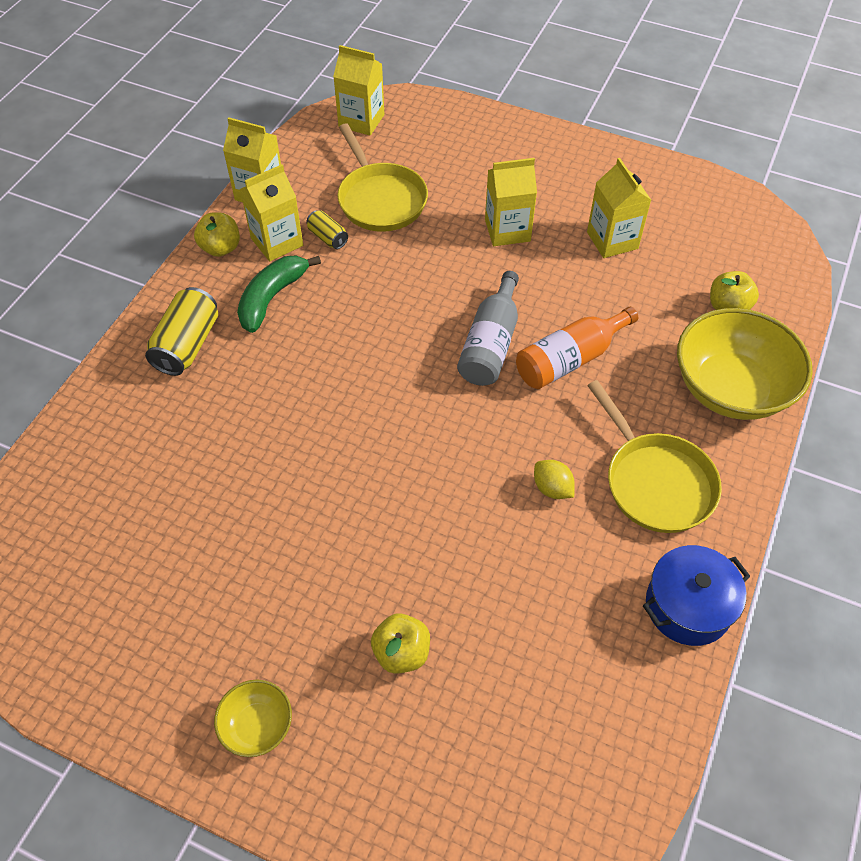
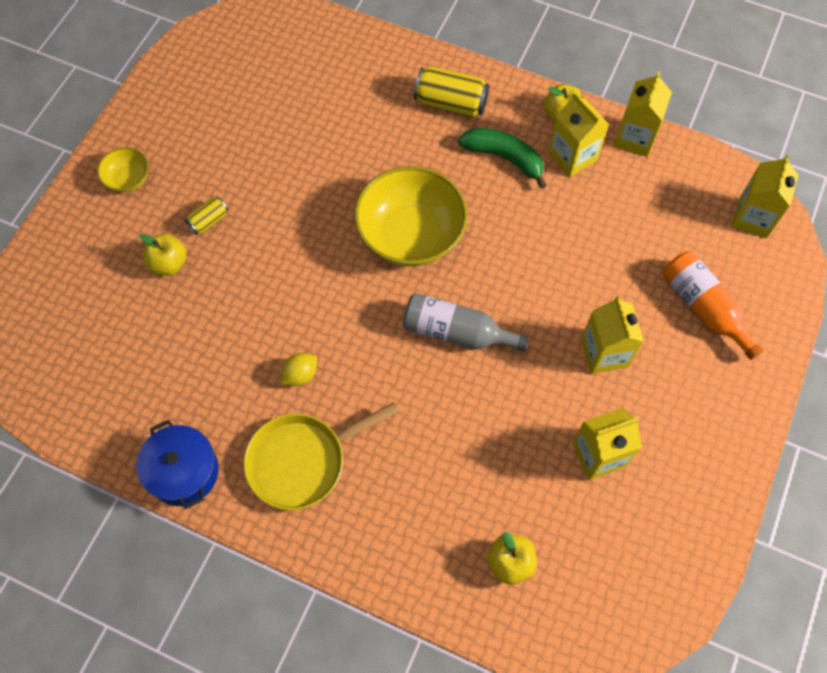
camera: 90 degrees right, 10 degrees up
(328, 237) = (581, 196): yellow can -> yellow can (208, 221)
(380, 199) = (637, 238): yellow pan -> none
(570, 359) = (439, 400): orange bottle -> orange bottle (703, 308)
(730, 388) = (404, 546): yellow bowl -> yellow bowl (410, 235)

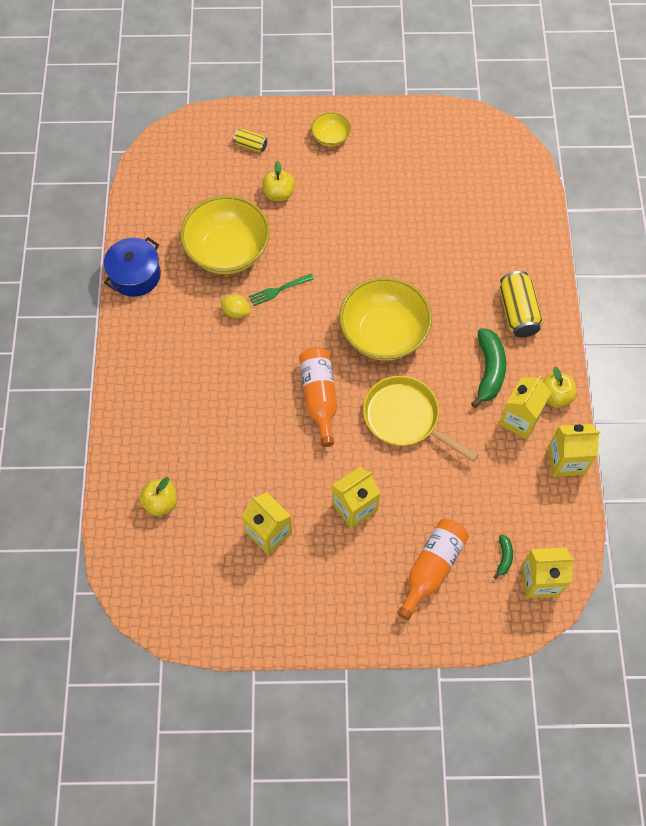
camera: 65 degrees right, 0 degrees up
(208, 221) = (325, 201): yellow can -> yellow can (251, 145)
(212, 351) = (227, 251): none -> yellow bowl
(297, 317) = (279, 290): none -> green fork
(303, 461) = (175, 341): yellow pan -> yellow pan (405, 418)
(456, 332) = (319, 397): grey bottle -> orange bottle
(717, 238) = (504, 557): none -> green banana

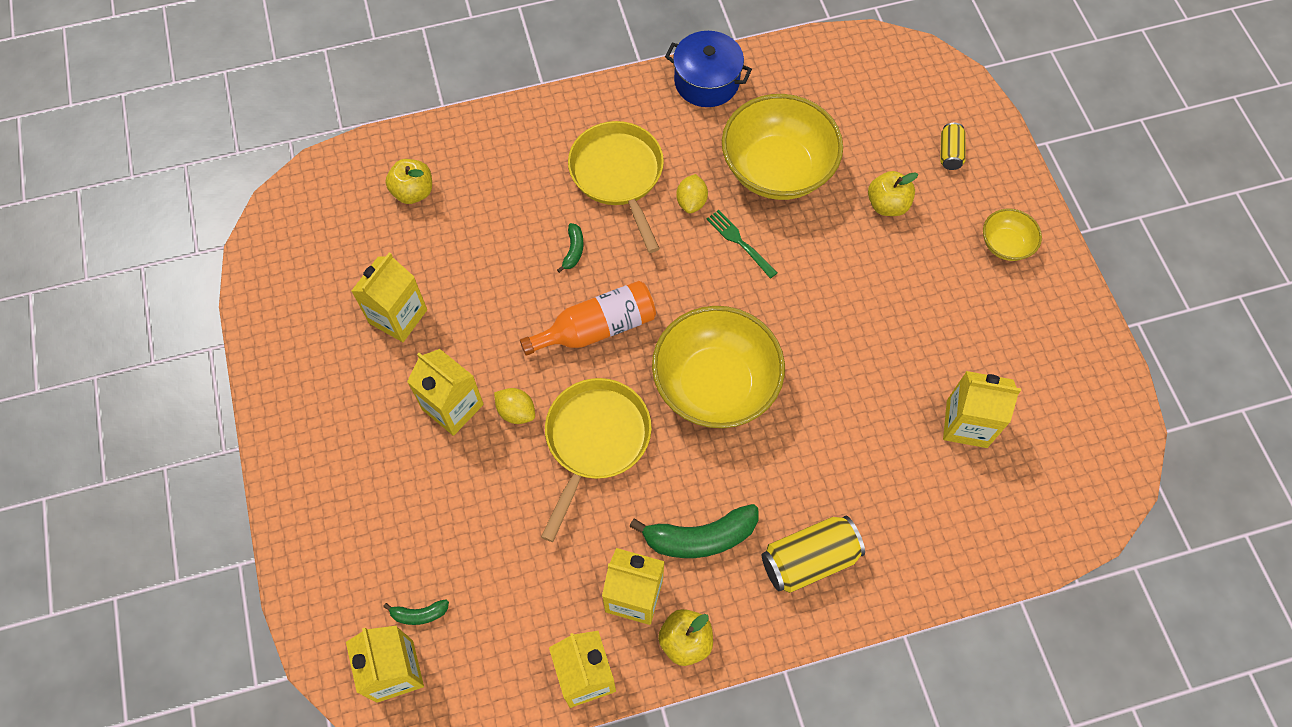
camera: 75 degrees right, 0 degrees up
(197, 354) = (618, 176): none -> yellow pan
(251, 398) = (573, 250): none -> green banana
(370, 464) = (516, 412): none -> yellow lemon
(432, 568) = (387, 522): orange bottle -> none
(449, 199) = (966, 423): none -> yellow carton

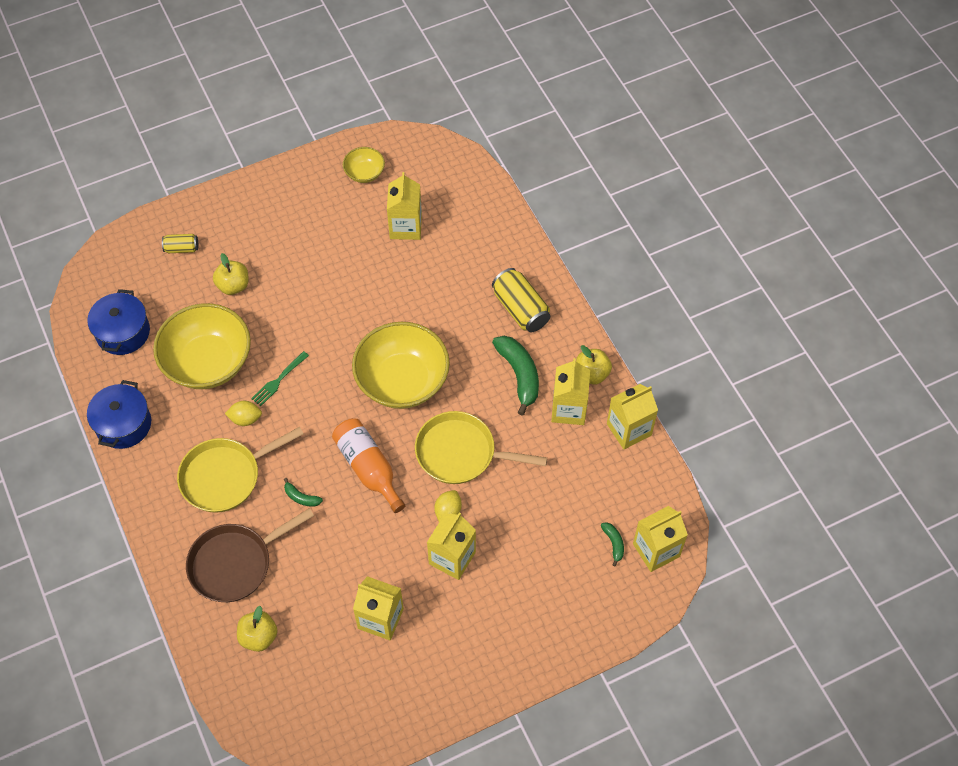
camera: 100 degrees left, 5 degrees down
(506, 177) = (235, 563): none -> brown pan
(573, 250) = (301, 497): green banana -> green banana turned 150 degrees counterclockwise
(832, 87) = (123, 332): none -> blue pot
(1005, 244) = (260, 210): yellow bowl -> yellow bowl (364, 173)

